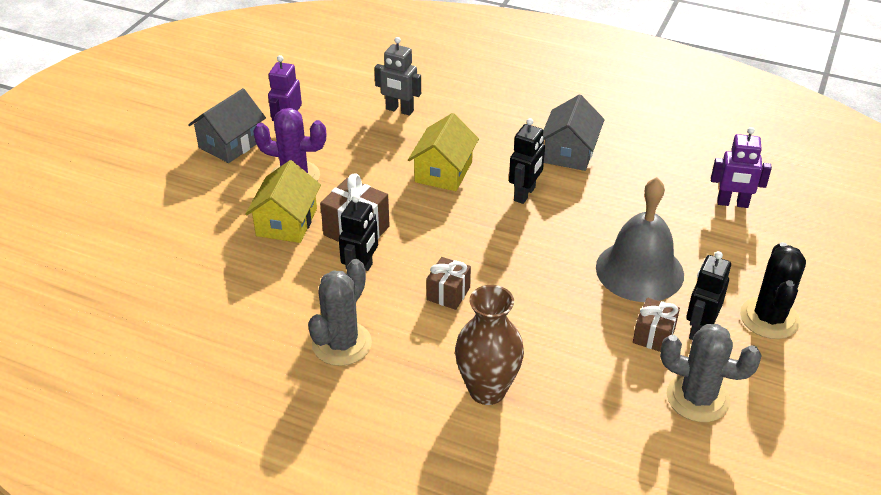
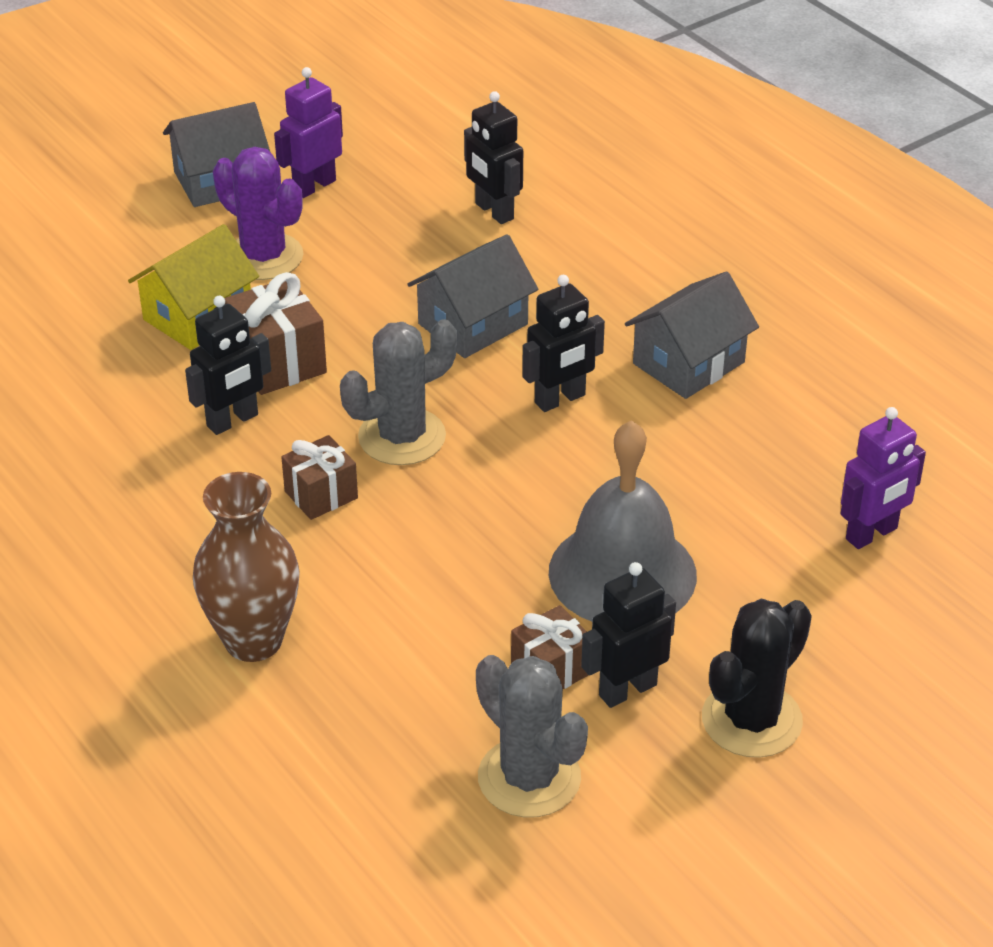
camera: 30 degrees right, 0 degrees up
(342, 344) = (126, 503): grey cactus -> grey cactus (402, 437)
(399, 110) = (494, 211): grey robot -> black robot
(443, 172) = (473, 324): yellow house -> grey house
(732, 203) = (872, 534): purple robot -> purple robot turned 75 degrees counterclockwise

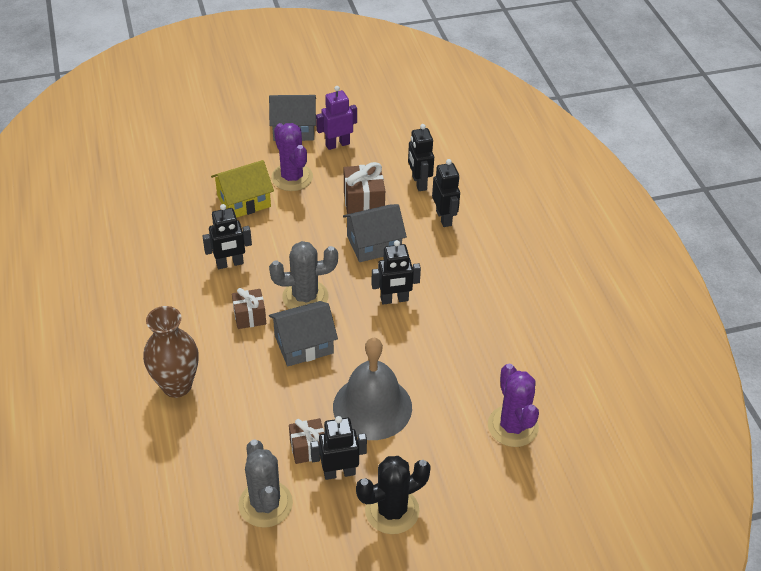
camera: 20 degrees right, 5 degrees up
(277, 362) = (268, 238): brown gift -> brown gift (364, 204)
(569, 254) = (444, 218): none -> black robot
(688, 363) = (471, 298): grey house -> grey house (304, 344)
(872, 534) = (513, 426): purple robot -> purple cactus

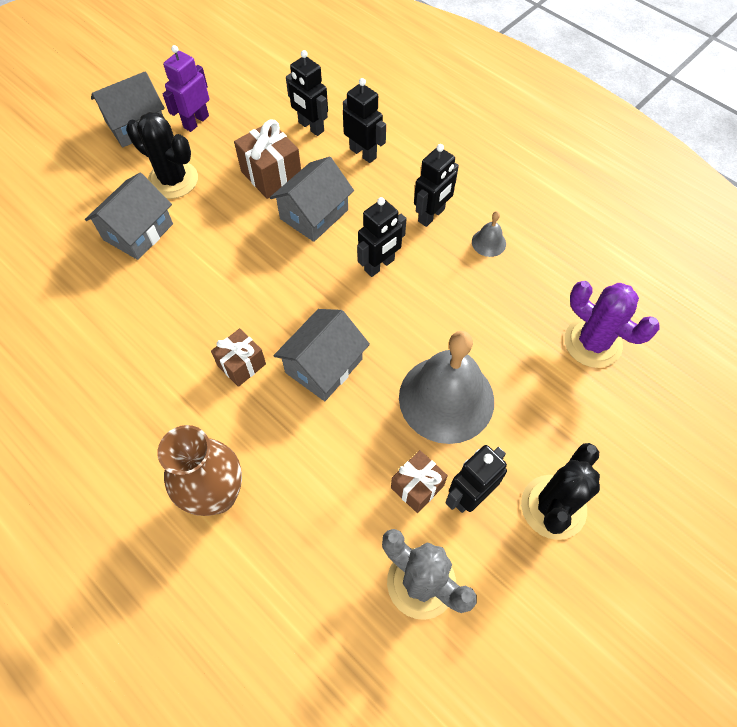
camera: 30 degrees left, 15 degrees up
(230, 264) = (174, 313): black robot -> black robot (431, 215)
(244, 201) = (138, 232): yellow house -> grey house
(292, 177) = (173, 180): purple cactus -> black cactus
(305, 297) = (285, 310): grey cactus -> none
(490, 322) = (488, 242): none -> grey bell

